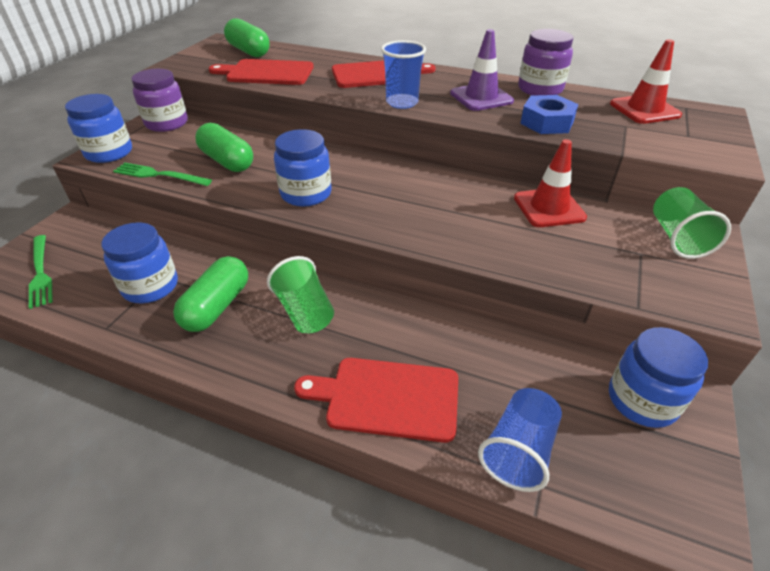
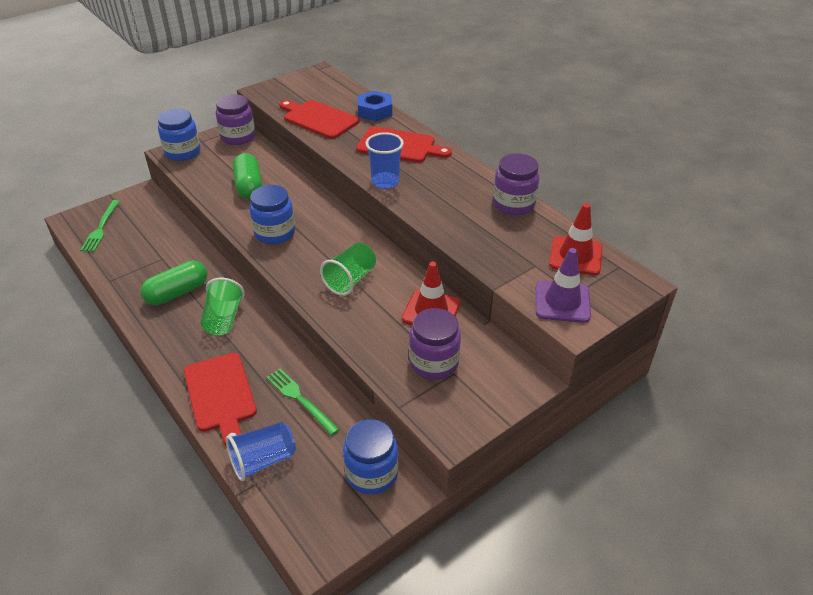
camera: 30 degrees right, 0 degrees up
(150, 286) = (151, 263): blue jar -> none
(159, 175) = (198, 183): green fork -> green fork (300, 399)
(249, 51) = (327, 90): green capsule -> none
(387, 398) = (220, 394): red cutting board -> red cutting board turned 150 degrees counterclockwise
(481, 97) = (453, 197): purple traffic cone -> purple traffic cone (562, 302)
(547, 122) = (473, 239): blue nut -> blue nut (375, 111)
(612, 251) = (433, 363): none -> purple jar
(677, 238) = (498, 374): green cup -> green cup (350, 280)

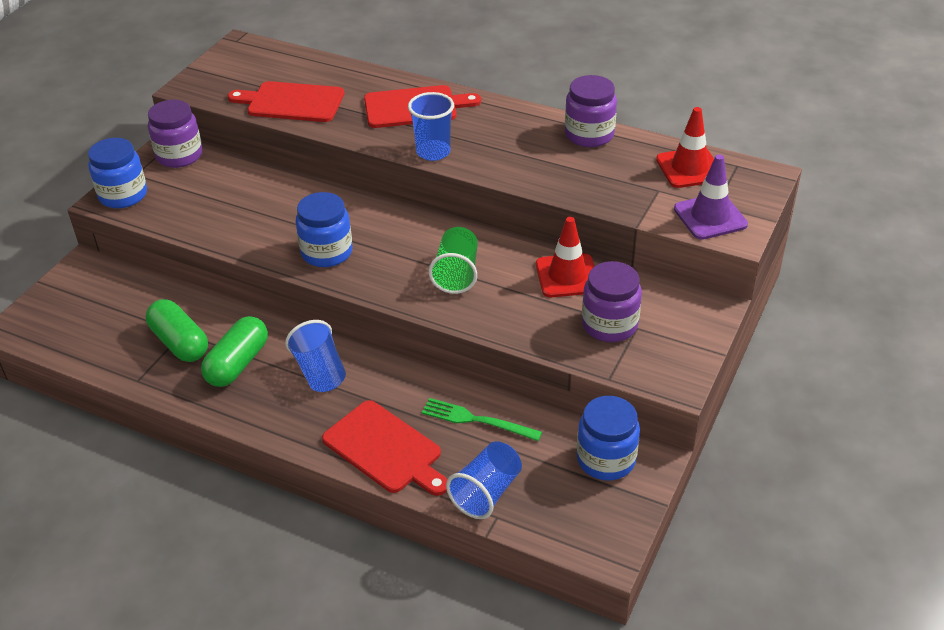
camera: 25 degrees left, 0 degrees up
(101, 227) = (66, 324): green fork -> none
(223, 319) = (320, 372): green cup -> blue cup
(249, 186) = (247, 210): green capsule -> green capsule (180, 343)
(375, 111) = (351, 75): blue nut -> none

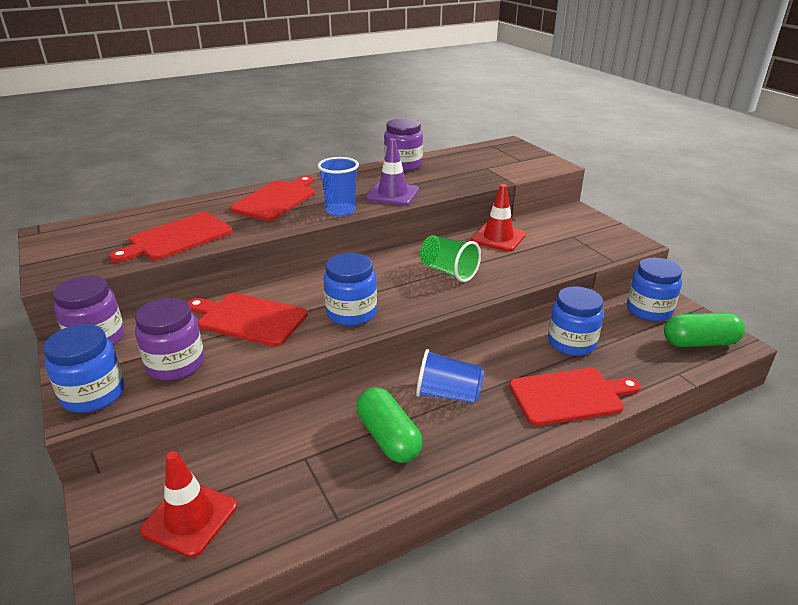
camera: 55 degrees left, 10 degrees down
(180, 343) = (317, 465): green capsule -> green capsule (699, 343)
(267, 206) = (249, 319): none -> red cutting board
(477, 420) = (571, 343): green fork -> blue jar
(486, 492) = (650, 368): blue cup -> none
(609, 325) = (561, 242): purple jar -> purple jar (176, 364)
(689, 168) = (477, 155): red traffic cone -> red traffic cone (190, 518)
(710, 217) = (530, 165): purple traffic cone -> purple traffic cone (392, 194)

